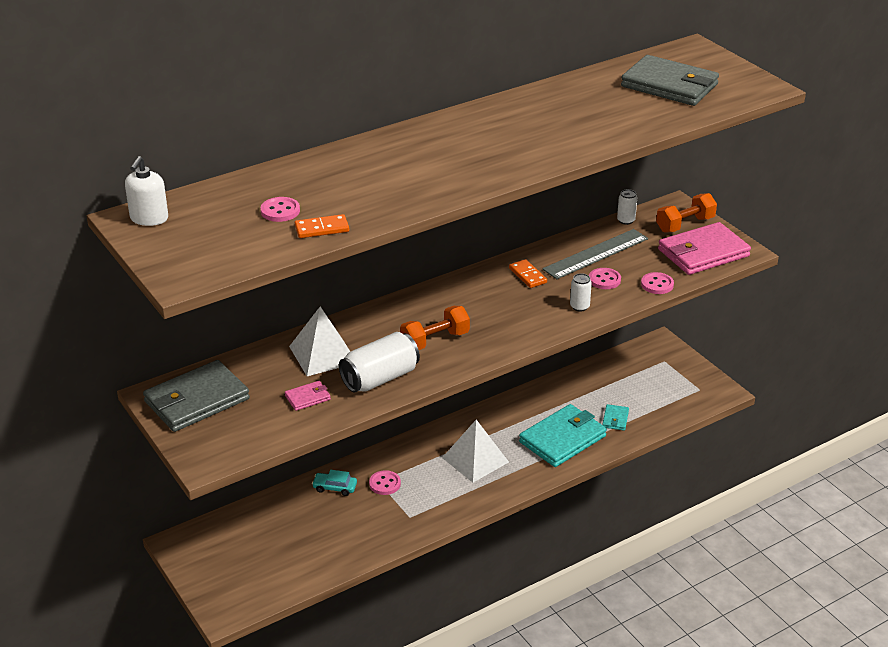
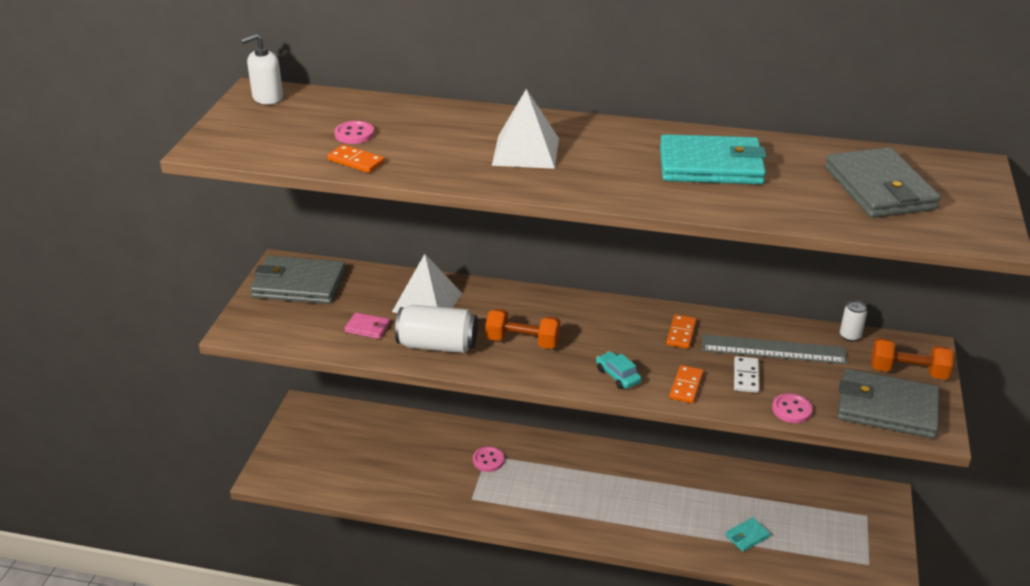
camera: 45 degrees right, 0 degrees up
(335, 487) = (450, 438): turquoise car -> turquoise car (618, 375)
(475, 459) = (581, 488): white pyramid -> white pyramid (526, 151)
(563, 439) = (676, 521): turquoise wallet -> turquoise wallet (711, 166)
(579, 307) = (686, 386): white can -> orange domino
(604, 280) = (746, 376): pink button -> white domino
(703, 253) = (886, 408): pink wallet -> grey wallet

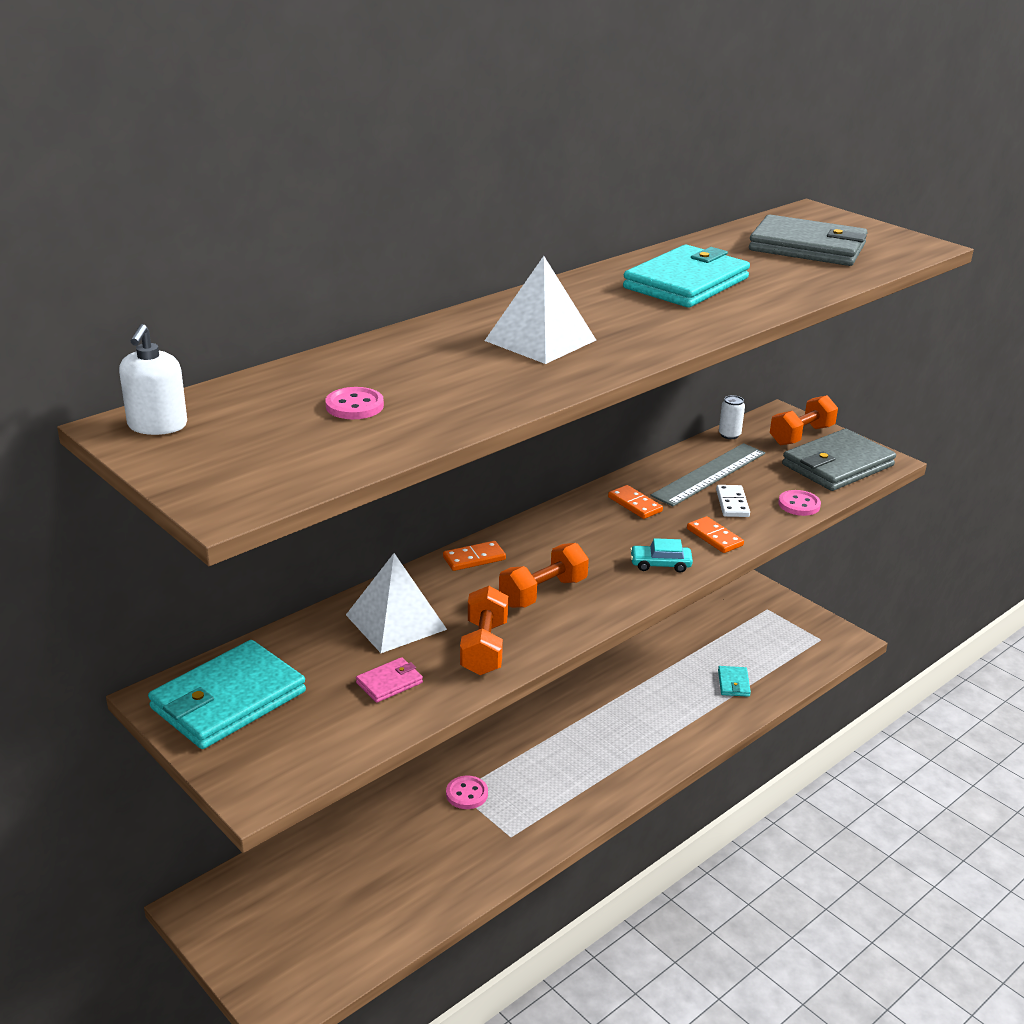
camera: 55 degrees left, 5 degrees down
(299, 284) = (228, 700): grey wallet -> turquoise wallet
(356, 161) = (424, 425): orange domino -> orange domino (474, 558)
(437, 345) = (484, 648): white can -> orange dumbbell
(746, 376) = (732, 503): white domino -> white domino turned 45 degrees clockwise

